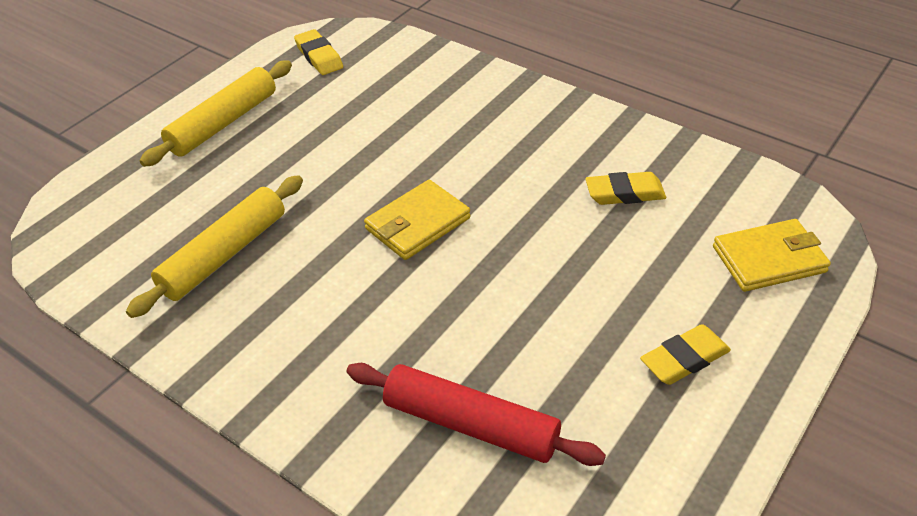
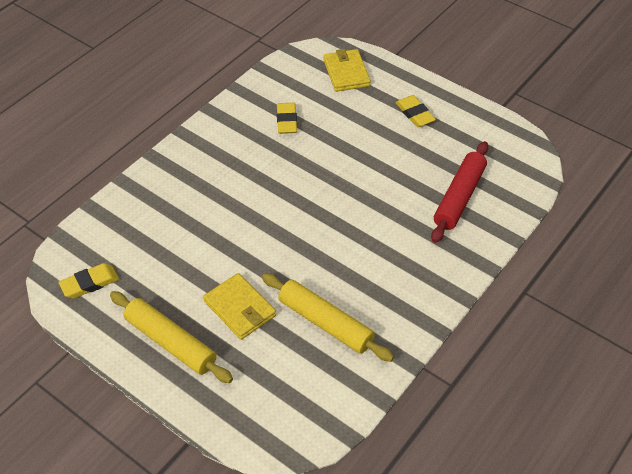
camera: 90 degrees left, 5 degrees up
(417, 223) = (304, 219): yellow wallet -> yellow wallet (240, 308)

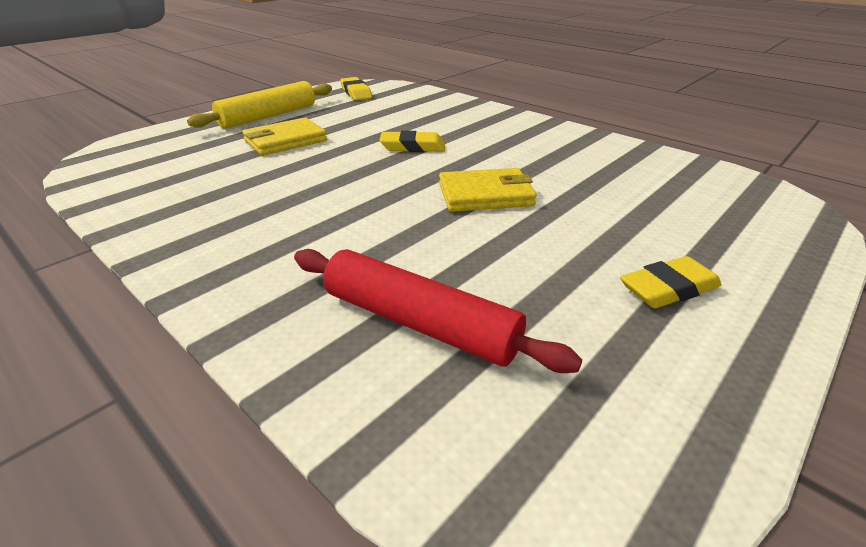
camera: 95 degrees right, 15 degrees down
(286, 121) = (596, 171): yellow eraser -> yellow eraser (413, 147)
(325, 323) = (227, 181): yellow rolling pin -> none
(346, 73) = (746, 221): yellow wallet -> yellow wallet (485, 195)

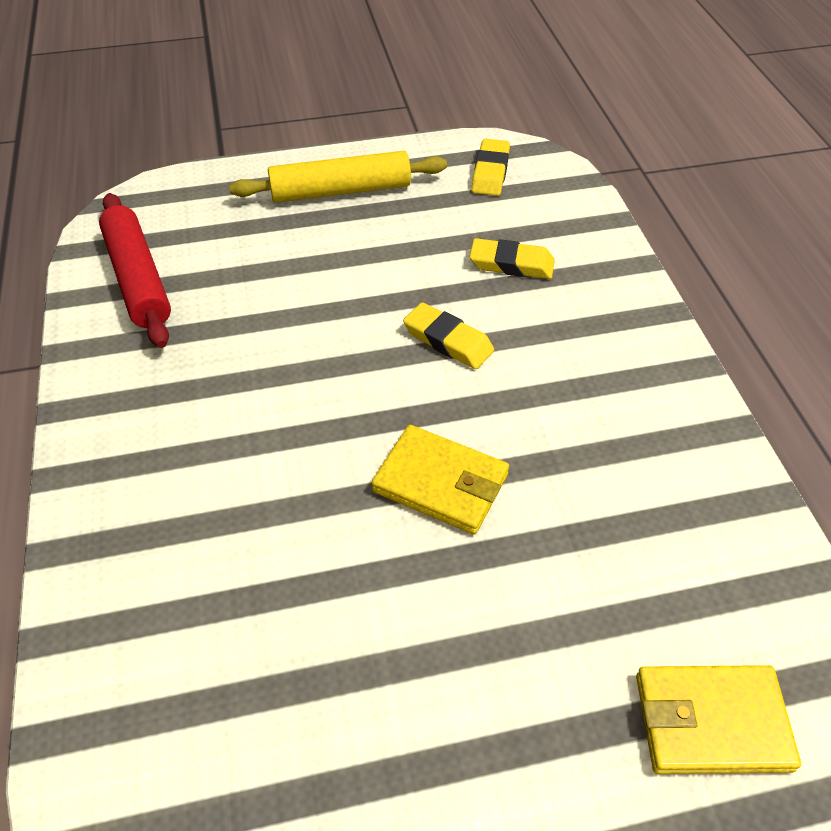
camera: 35 degrees right, 15 degrees up
(285, 141) = (318, 258): yellow wallet -> yellow wallet (711, 721)
(419, 322) = (201, 635): red rolling pin -> red rolling pin (138, 279)
(668, 288) = (470, 751): yellow eraser -> yellow eraser (511, 264)

